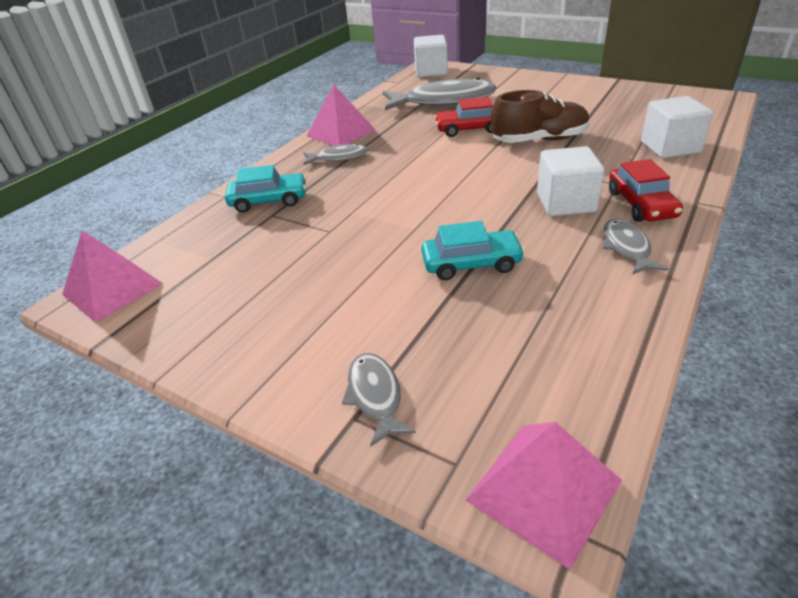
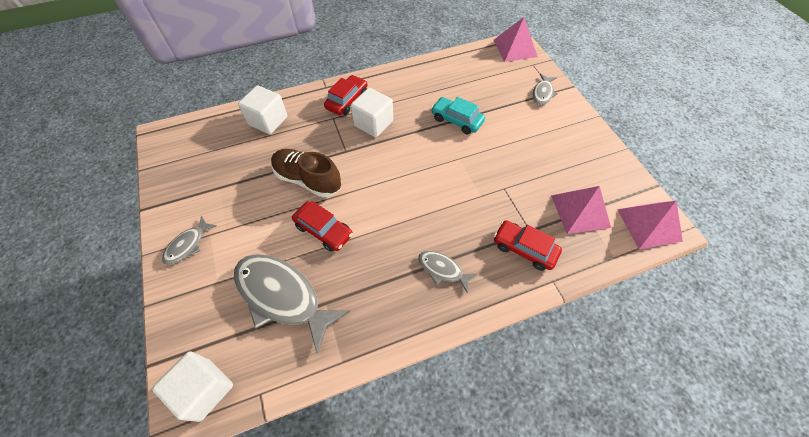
camera: 145 degrees left, 20 degrees up
(269, 200) = (524, 249): turquoise car -> red car
(340, 132) = (410, 314): pink pyramid -> pink pyramid (580, 211)
(627, 247) = (389, 87): grey fish -> grey fish (188, 245)

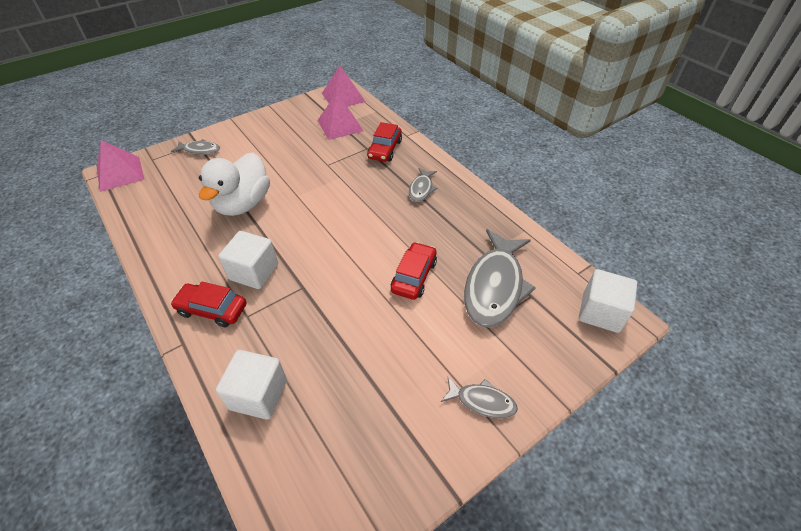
camera: 105 degrees left, 10 degrees down
(308, 180) = (353, 310): brown shoe -> none
(456, 120) = (243, 204): turquoise car -> white duck

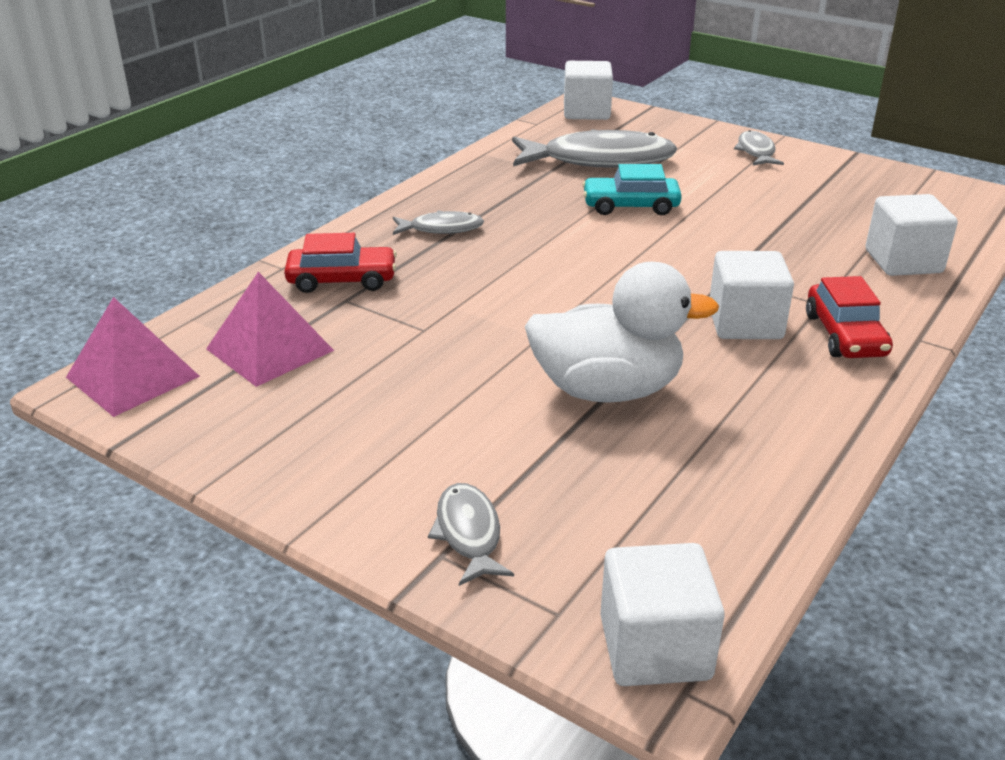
camera: 110 degrees left, 15 degrees down
(120, 173) = (655, 647): pink pyramid -> white cube
(414, 276) = (630, 206): red car -> turquoise car

